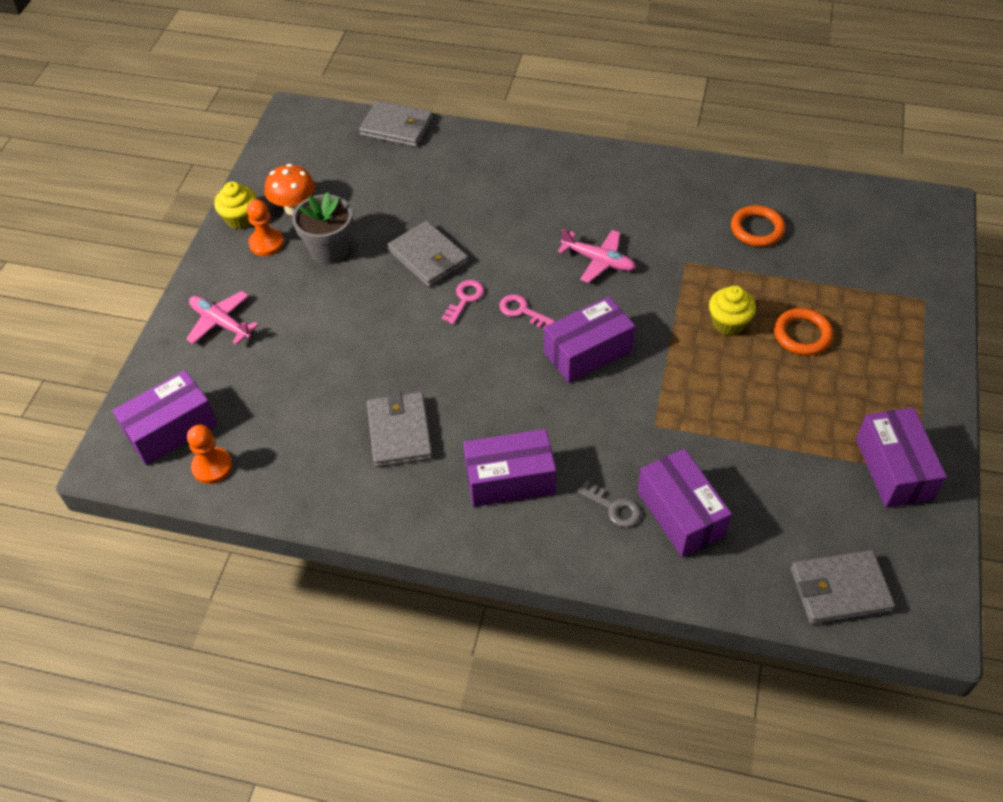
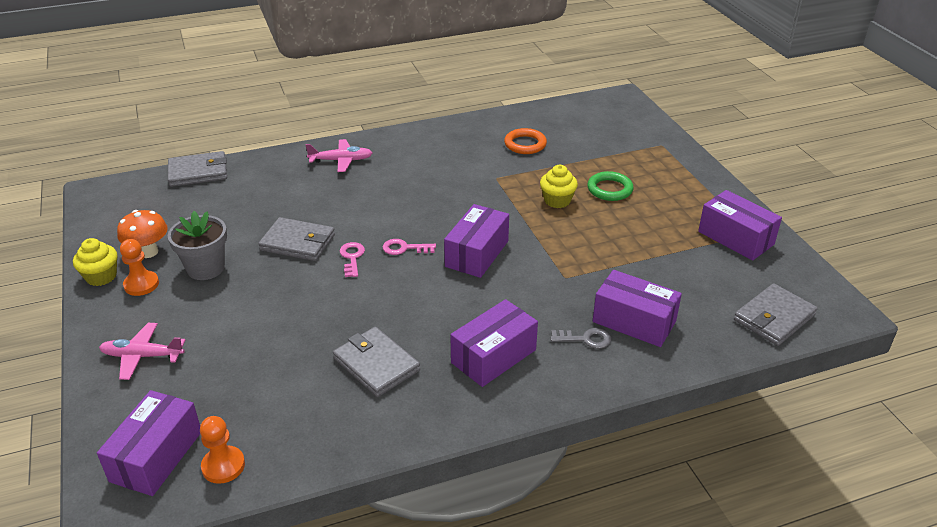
camera: 35 degrees left, 15 degrees down
(598, 261) = (434, 198): pink plane -> pink plane (341, 160)
(802, 335) = (609, 189): orange ring -> green ring

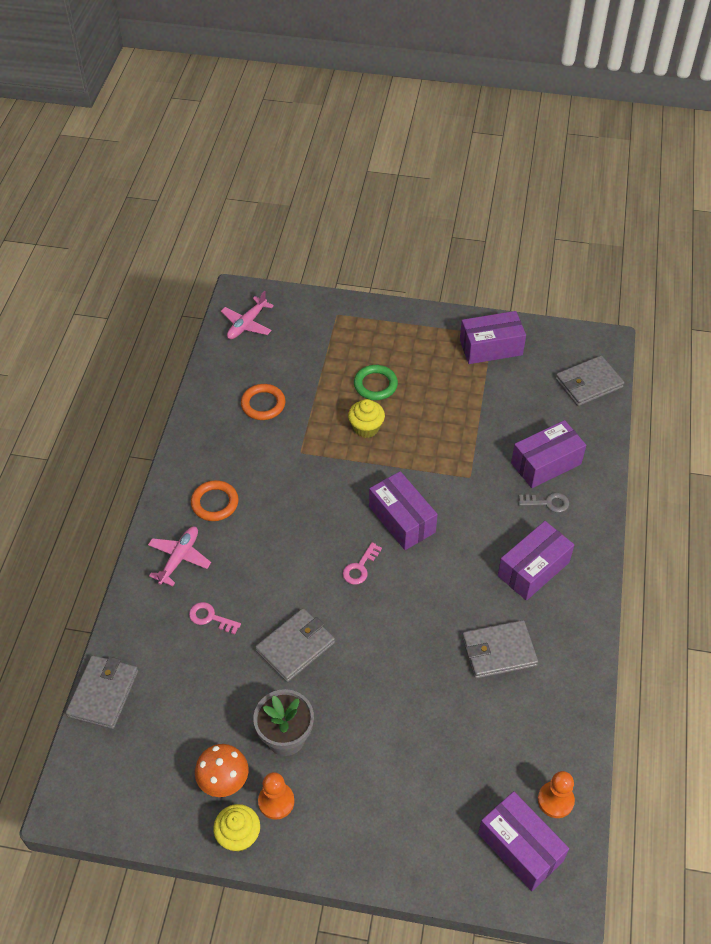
camera: 60 degrees left, 15 degrees up
(142, 356) = (386, 827): pink plane -> pink plane (247, 324)
(352, 258) = (347, 612): pink key -> pink key (210, 618)
(406, 157) = (215, 503): none -> orange ring
(493, 356) = (533, 569): purple box -> purple box turned 60 degrees clockwise
(585, 339) = (547, 503): grey key -> grey key turned 60 degrees clockwise
(774, 318) = (588, 383): grey wallet -> grey wallet turned 75 degrees clockwise

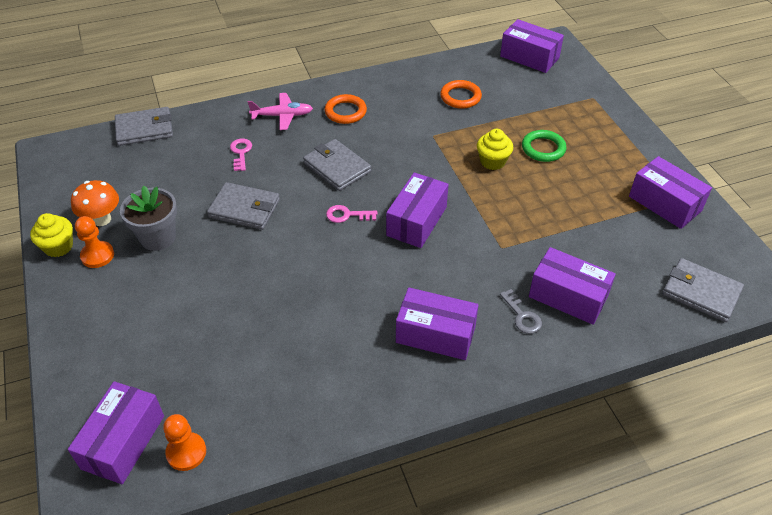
camera: 60 degrees right, 5 degrees down
(247, 324) = (529, 57): pink plane -> purple box
(498, 651) = (325, 343): grey wallet -> grey wallet (337, 167)

